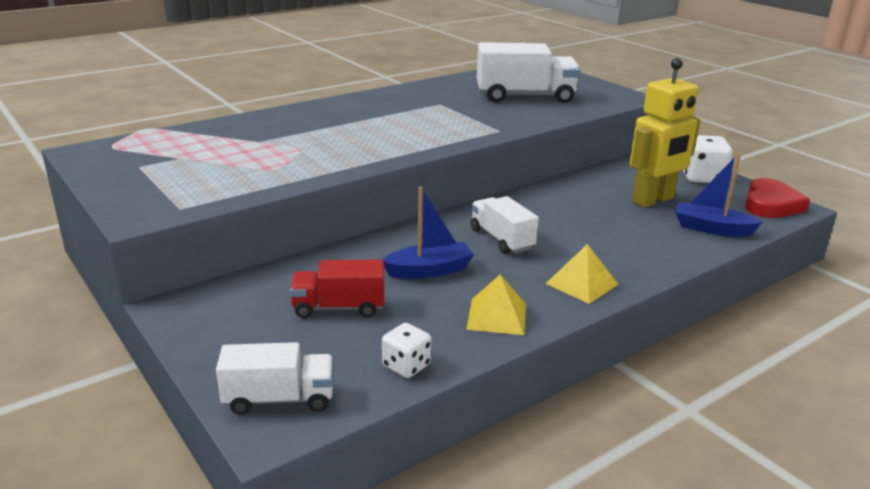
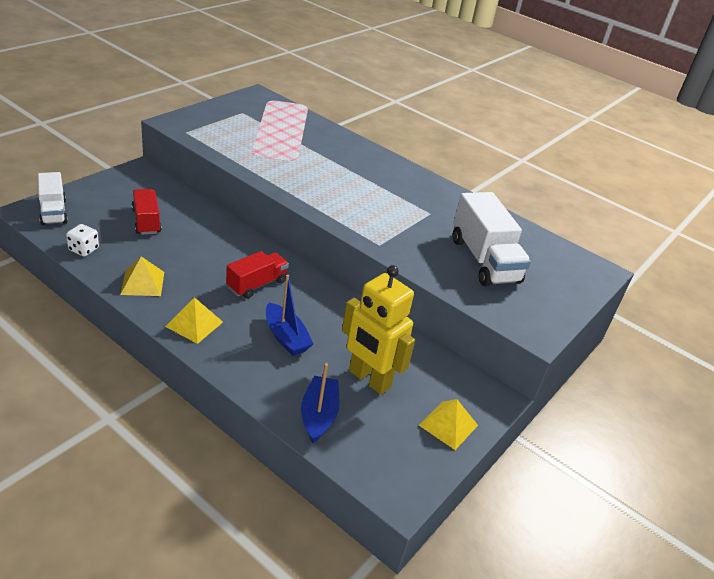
camera: 70 degrees right, 10 degrees up
(429, 270) = (200, 253): blue boat -> blue boat (286, 337)
(501, 239) = (257, 284): white truck -> red truck
(702, 177) = (448, 425): white dice -> yellow pyramid
(771, 204) = (399, 475): red heart -> none

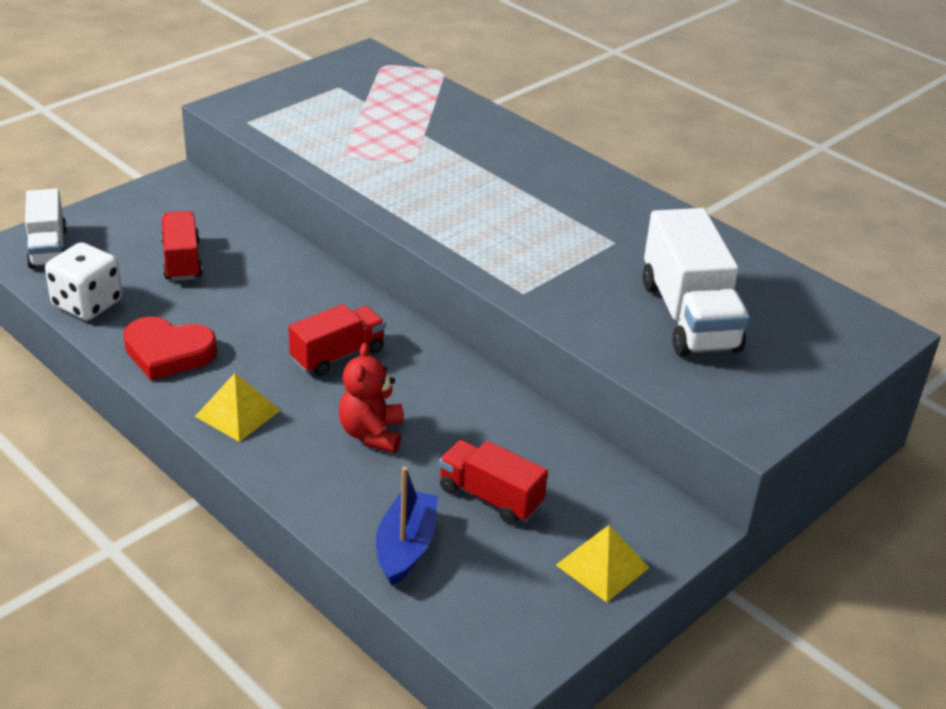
camera: 10 degrees right, 0 degrees up
(83, 249) = (87, 304): white dice -> white dice, size x1.61
(142, 283) = (168, 353): yellow pyramid -> red heart
(286, 337) = (372, 434): blue boat -> red teddy bear
(369, 379) = (490, 497): yellow robot -> red truck

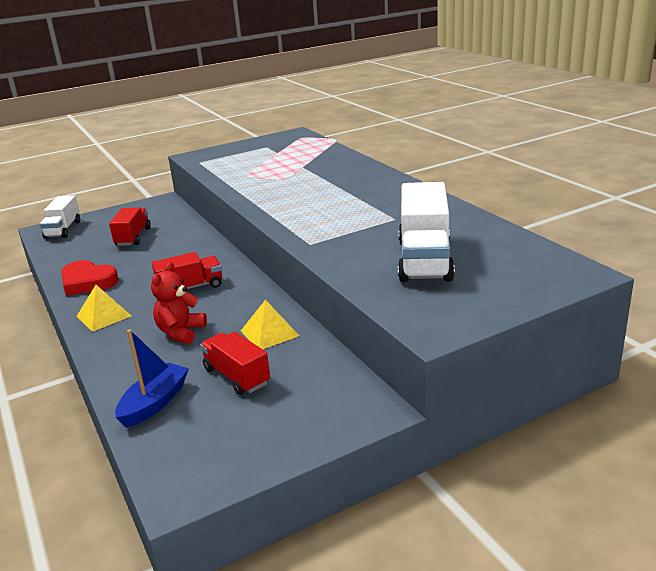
camera: 20 degrees right, 10 degrees down
(87, 304) = (62, 256): white dice -> none
(602, 566) = (293, 430): yellow pyramid -> yellow pyramid (269, 333)

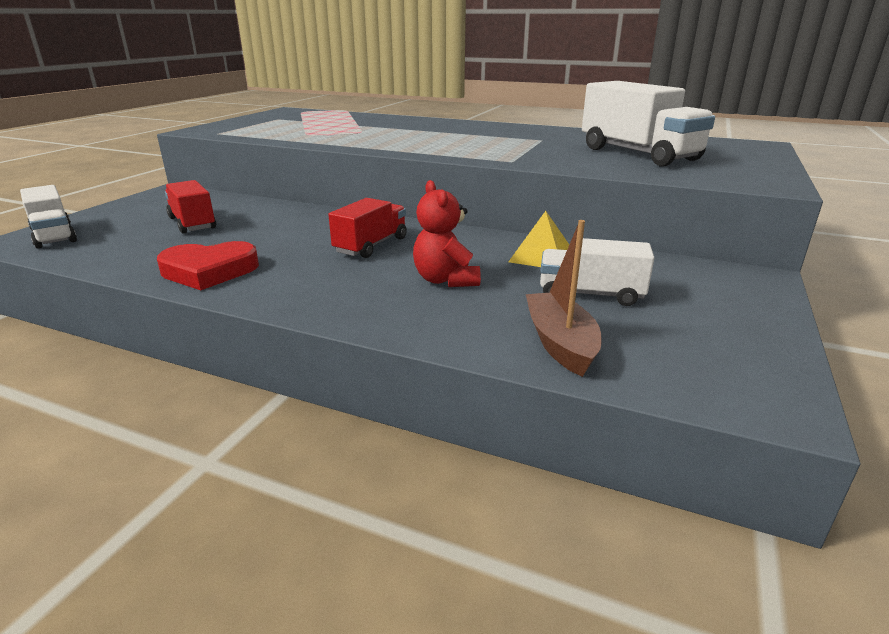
camera: 40 degrees left, 0 degrees up
(103, 316) = (307, 293): yellow pyramid -> none
(155, 403) = (560, 343): blue boat -> brown boat
(236, 376) = (590, 294): red truck -> white truck

